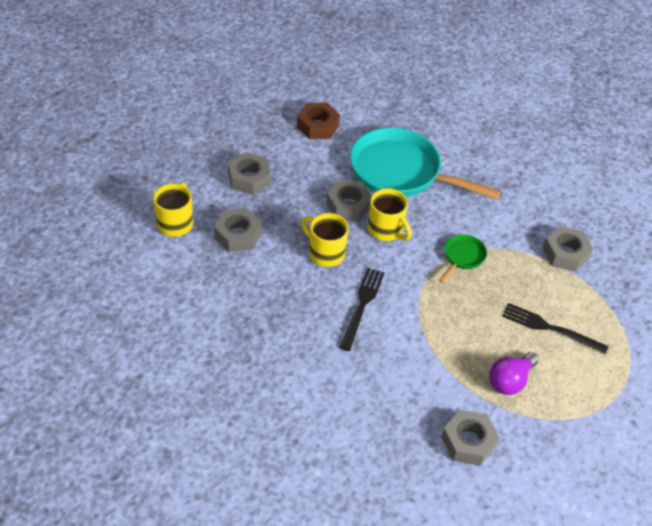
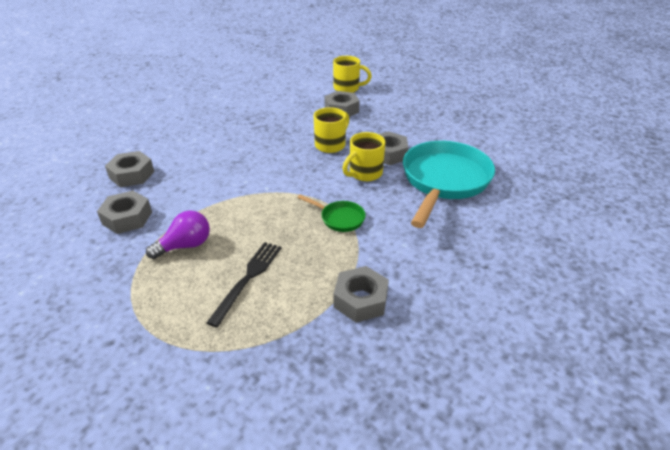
camera: 90 degrees right, 10 degrees down
(249, 178) = (402, 110): grey nut -> grey nut (132, 175)
(318, 126) = (481, 136): brown nut -> none
(362, 305) = (276, 163): black fork -> none
(510, 381) = (185, 245): purple light bulb -> purple light bulb turned 105 degrees clockwise

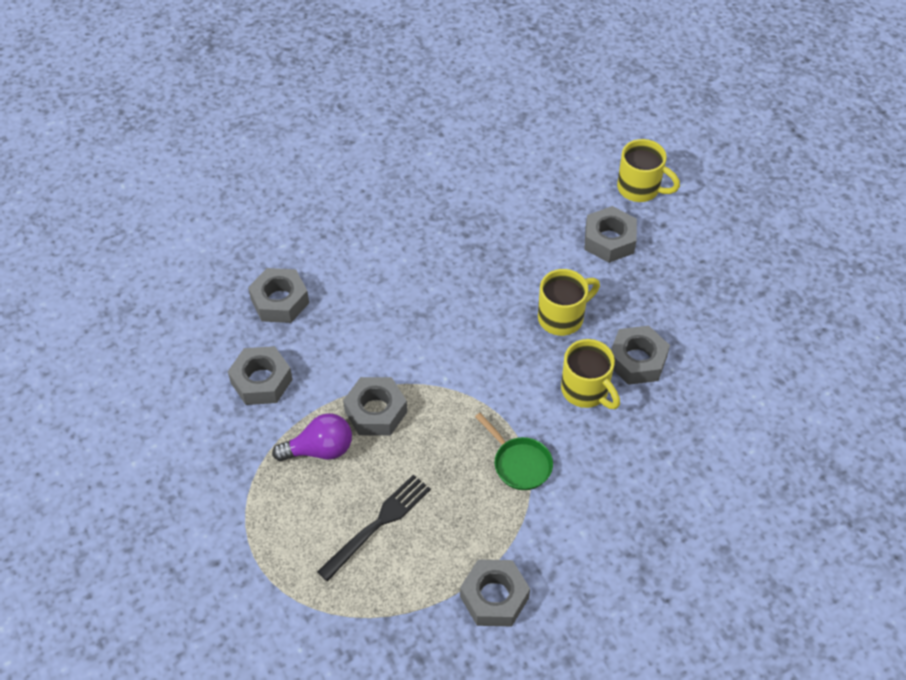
camera: 20 degrees right, 15 degrees up
(222, 215) = (376, 412): none -> grey nut
(364, 173) = (586, 390): yellow mug -> yellow mug turned 105 degrees counterclockwise
(444, 181) = (690, 438): turquoise pan -> none

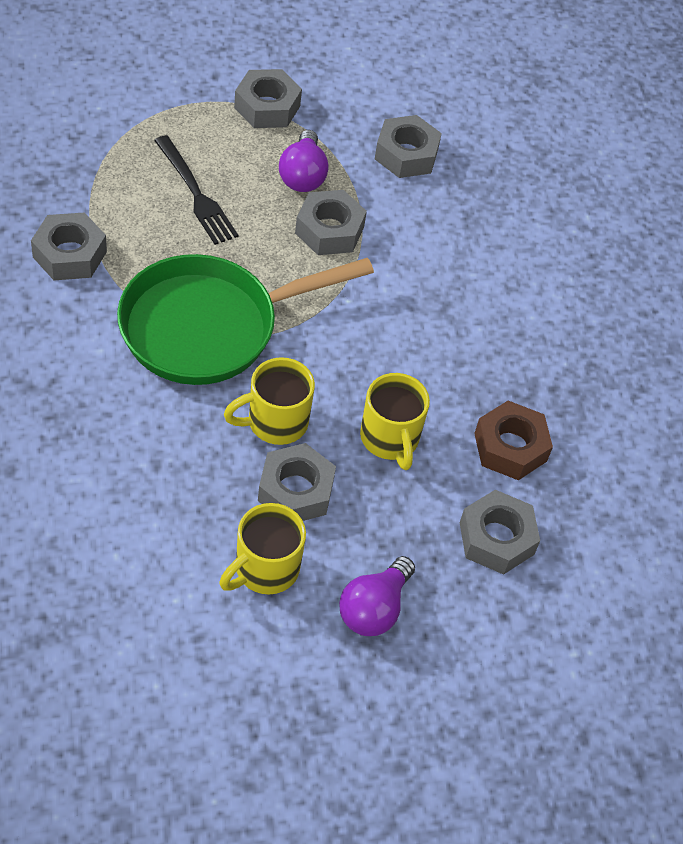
camera: 100 degrees right, 0 degrees up
(280, 301) = (507, 194): grey nut -> grey nut (267, 107)
(519, 463) = (209, 327): green pan -> green pan, size x2.28
(531, 248) = (510, 447): none -> brown nut
(640, 188) = (579, 614): yellow mug -> yellow mug (265, 569)
(700, 292) = (374, 609): none -> purple light bulb

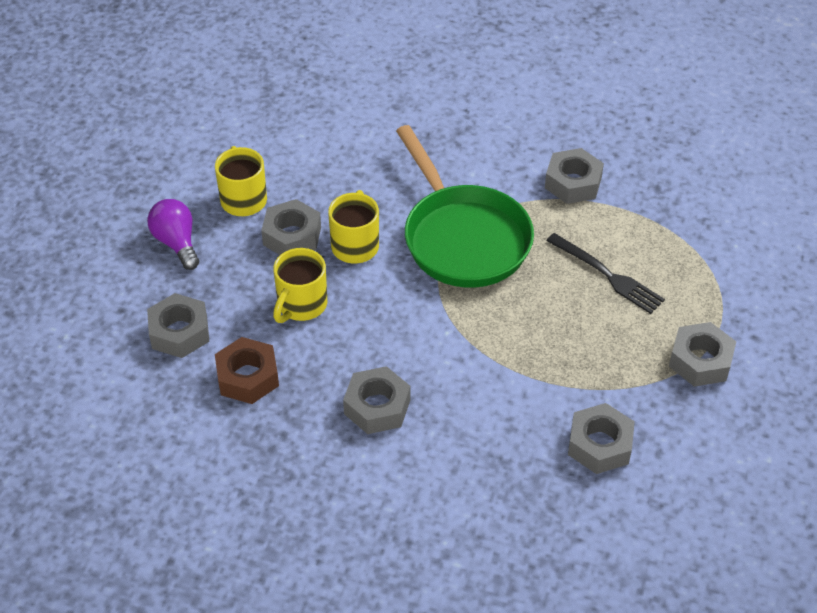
camera: 125 degrees right, 5 degrees down
(196, 194) = (608, 275): black fork -> black fork turned 135 degrees counterclockwise
(209, 327) = (463, 238): green pan -> green pan turned 150 degrees clockwise
(302, 175) = (602, 355): purple light bulb -> none
(329, 230) = (529, 349): grey nut -> grey nut (377, 407)
(390, 439) = (301, 305): yellow mug -> yellow mug turned 75 degrees counterclockwise

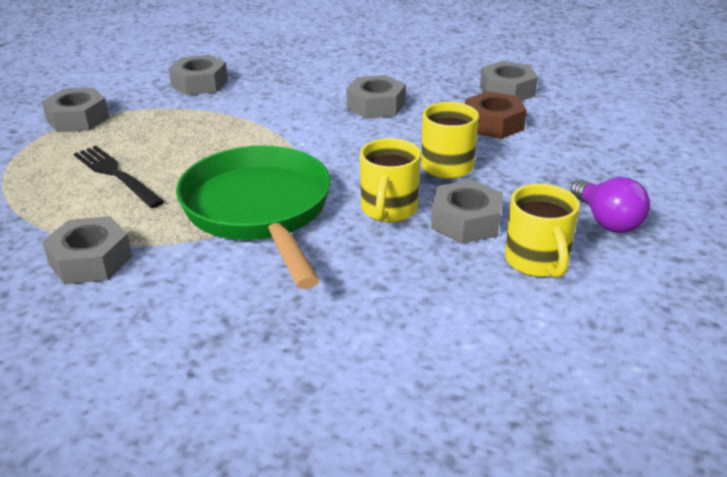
camera: 175 degrees left, 15 degrees down
(179, 332) = (570, 152): grey nut -> grey nut (507, 91)

